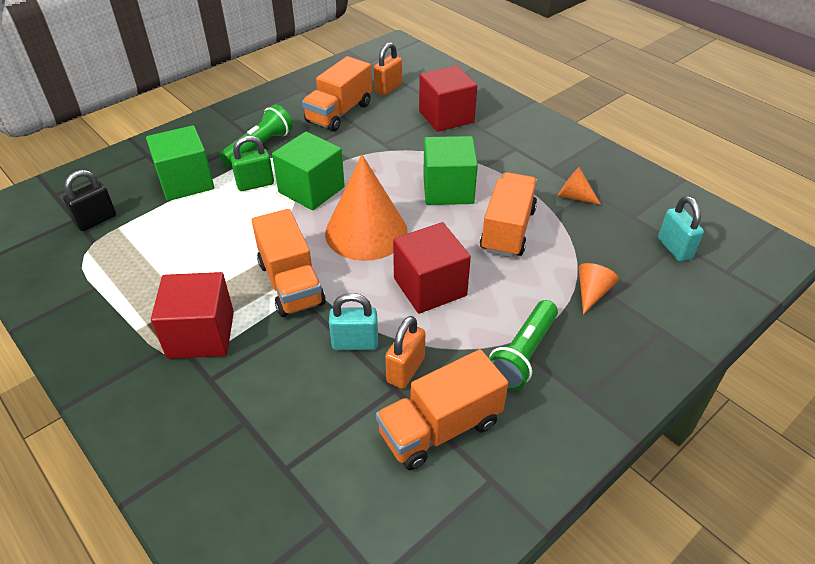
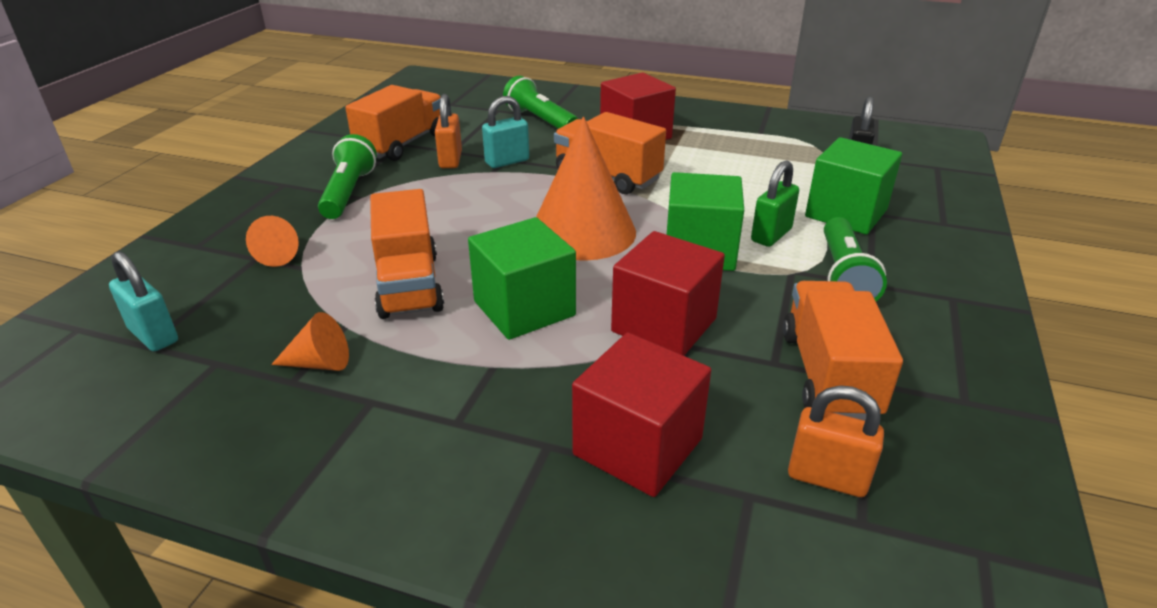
camera: 150 degrees right, 10 degrees down
(260, 412) = (540, 121): none -> green flashlight
(388, 88) = (827, 478): orange padlock -> orange padlock turned 75 degrees counterclockwise
(430, 287) = (469, 209): red cube -> red cube (664, 325)

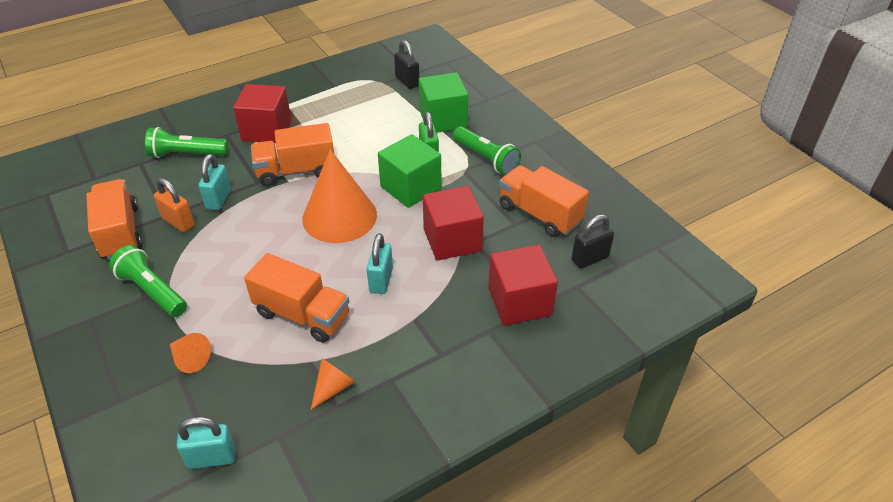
camera: 50 degrees left, 10 degrees up
(524, 308) = (381, 280): green cube -> turquoise padlock
(827, 478) = (589, 258): orange padlock -> black padlock

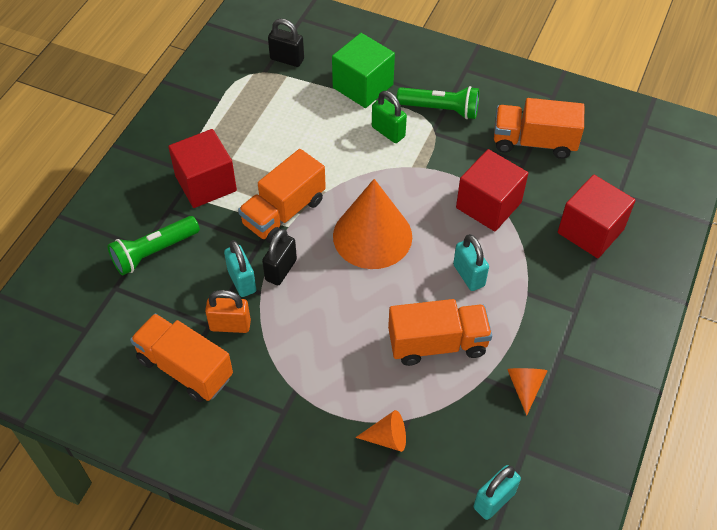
camera: 35 degrees left, 10 degrees up
(152, 291) = (284, 402): green flashlight -> none
(410, 187) = (405, 173): green cube -> none
(589, 258) = (607, 162): black padlock -> black padlock (281, 270)

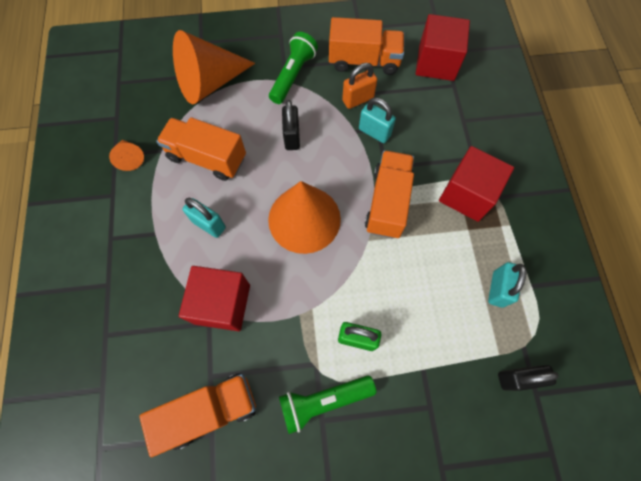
camera: 150 degrees right, 15 degrees up
(154, 252) = (452, 121): green flashlight -> green flashlight (293, 75)
(281, 270) = (354, 154): black padlock -> black padlock (292, 137)
(363, 86) = (418, 386): green cube -> none
(387, 438) = (209, 83): orange cone -> orange cone, size x2.23
(437, 344) = (207, 158): orange truck -> orange truck turned 60 degrees clockwise
(494, 500) = (125, 80): turquoise padlock -> turquoise padlock (497, 289)
(590, 231) = (118, 326): red cube -> red cube (436, 63)

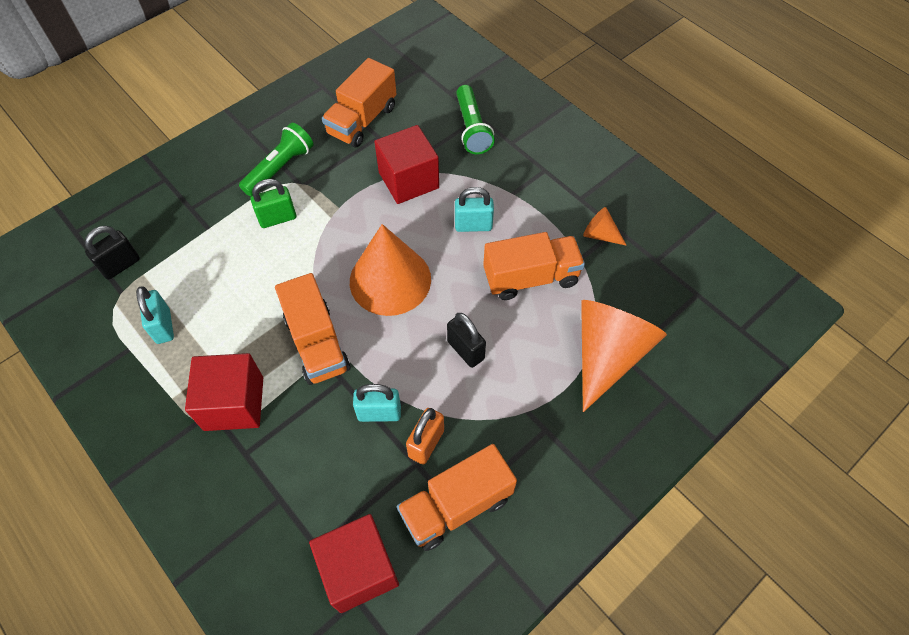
camera: 145 degrees right, 10 degrees down
(293, 75) = (525, 425): green flashlight -> green flashlight (472, 129)

